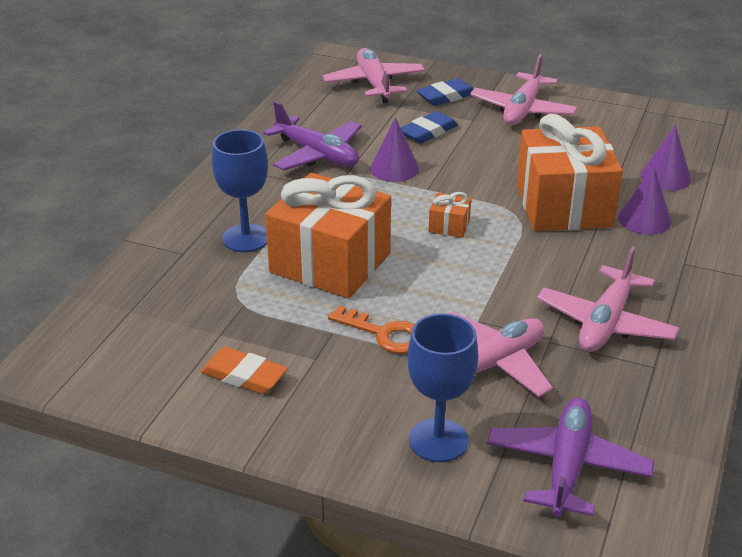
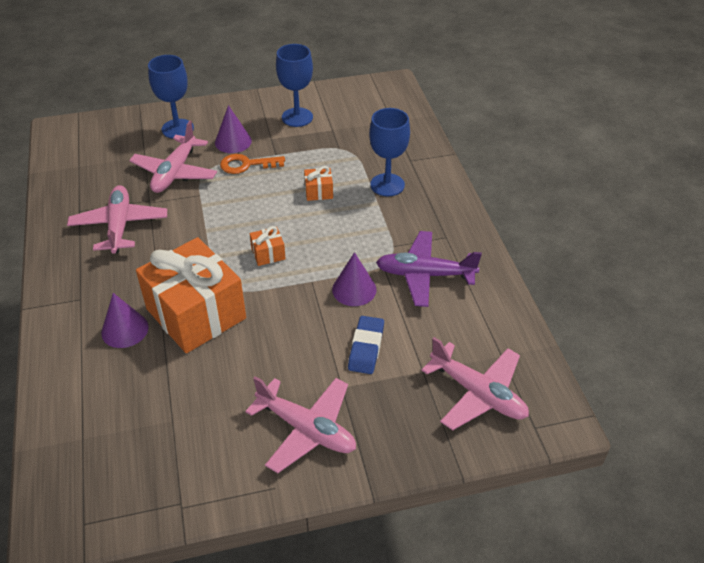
camera: 145 degrees right, 10 degrees up
(244, 375) = (297, 117): orange eraser -> blue goblet
(330, 263) = (318, 192): orange gift -> orange gift, size x0.40
(446, 96) = (394, 411): blue eraser -> none
(522, 110) = (306, 429): pink plane -> pink plane turned 135 degrees clockwise
(567, 466) = (108, 142): purple plane -> none
(665, 177) = (123, 393): purple cone -> purple cone (233, 141)

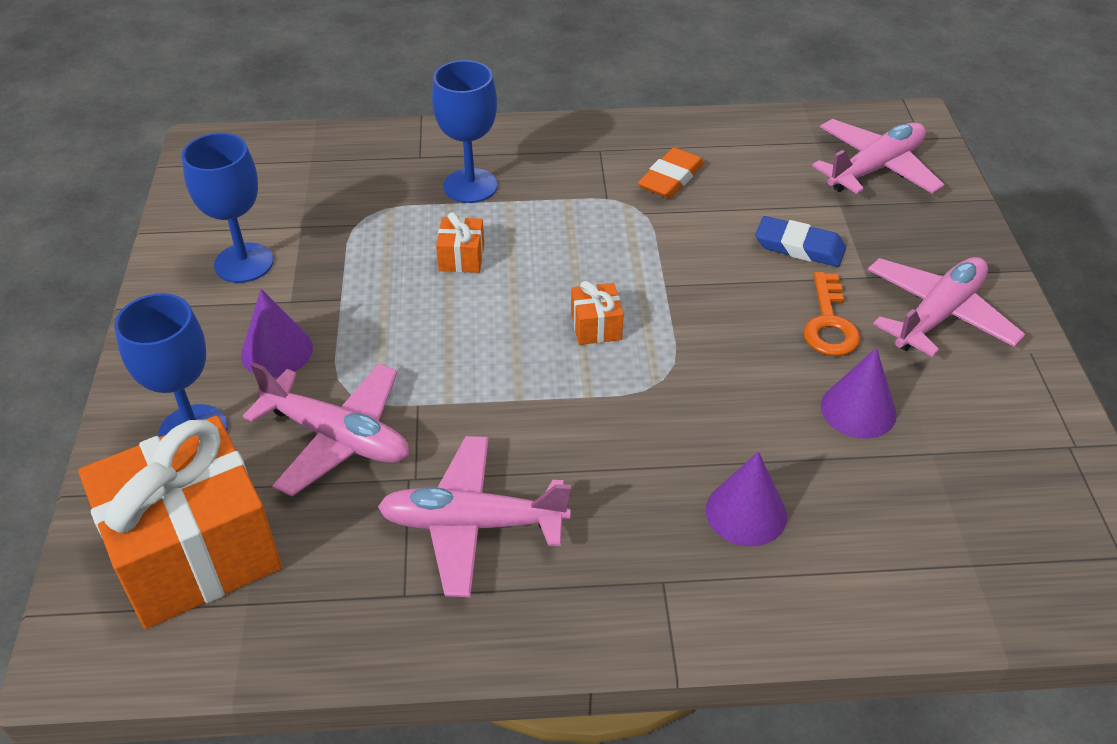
camera: 80 degrees left, 0 degrees up
(196, 313) = (718, 418): orange gift -> orange gift (194, 551)
(247, 164) = (355, 336): orange key -> orange key (829, 323)
(354, 289) = (689, 245): purple cone -> purple cone (858, 409)
(425, 275) = (671, 178): purple plane -> orange eraser

